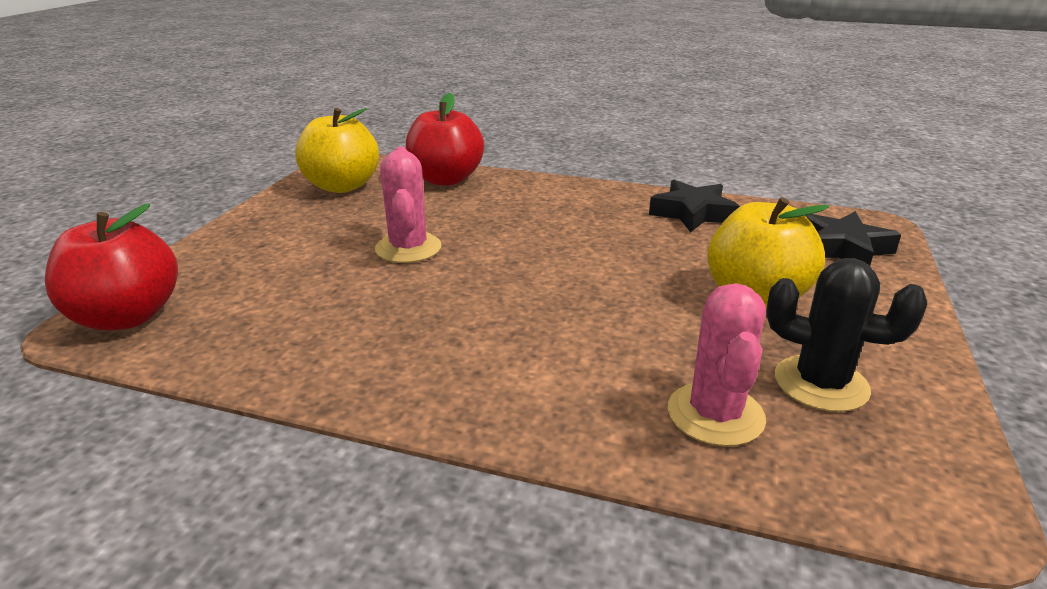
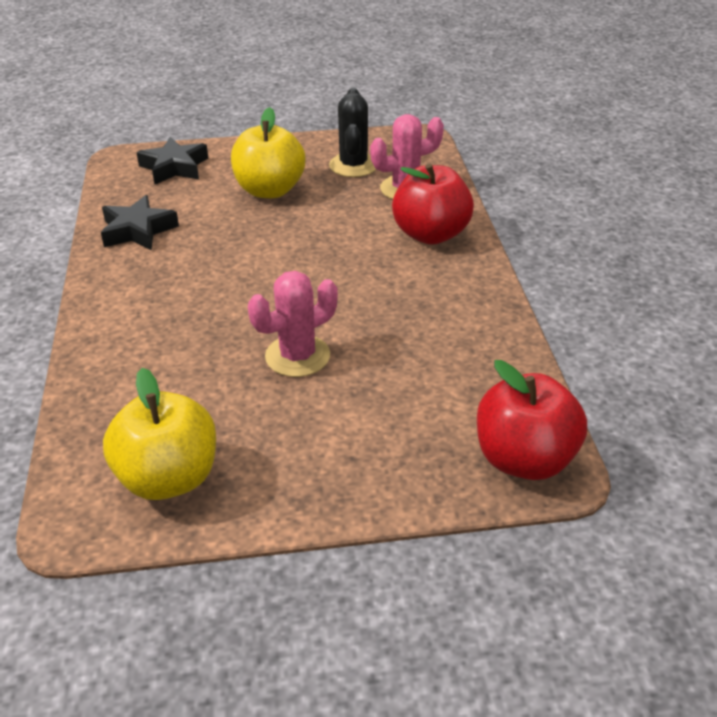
camera: 115 degrees left, 10 degrees up
(445, 179) = (110, 399): red apple -> red apple (431, 234)

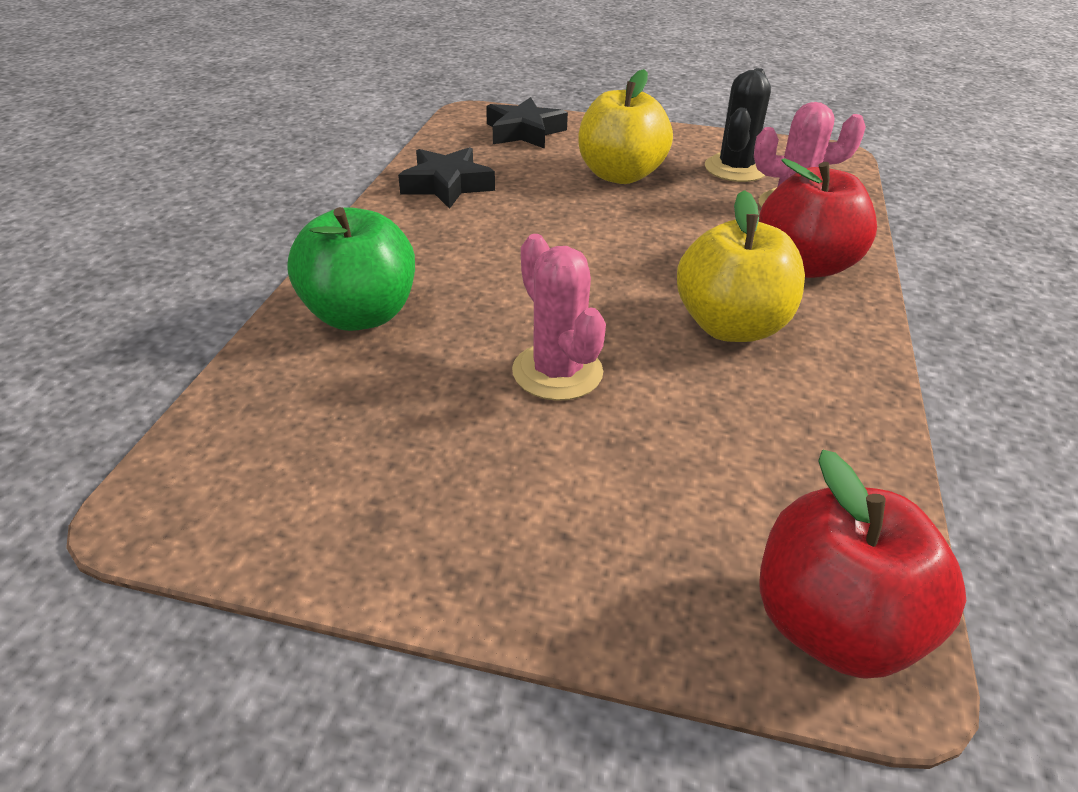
camera: 20 degrees right, 0 degrees up
(133, 352) = (360, 315): none -> green apple
(168, 478) = (305, 485): yellow apple -> yellow apple (731, 326)
(297, 356) = (557, 372): pink cactus -> pink cactus turned 75 degrees clockwise

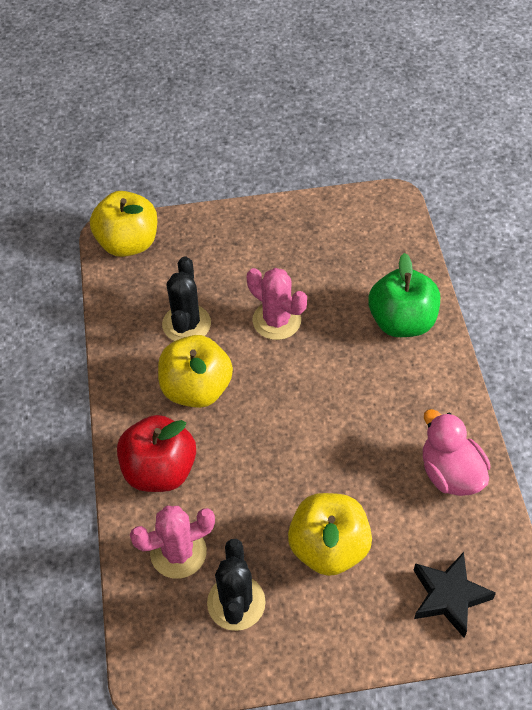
camera: 160 degrees right, 15 degrees up
(447, 185) = (450, 473): black star -> pink duck
(724, 413) = (186, 324): none -> black cactus
(834, 626) = (128, 243): red apple -> yellow apple

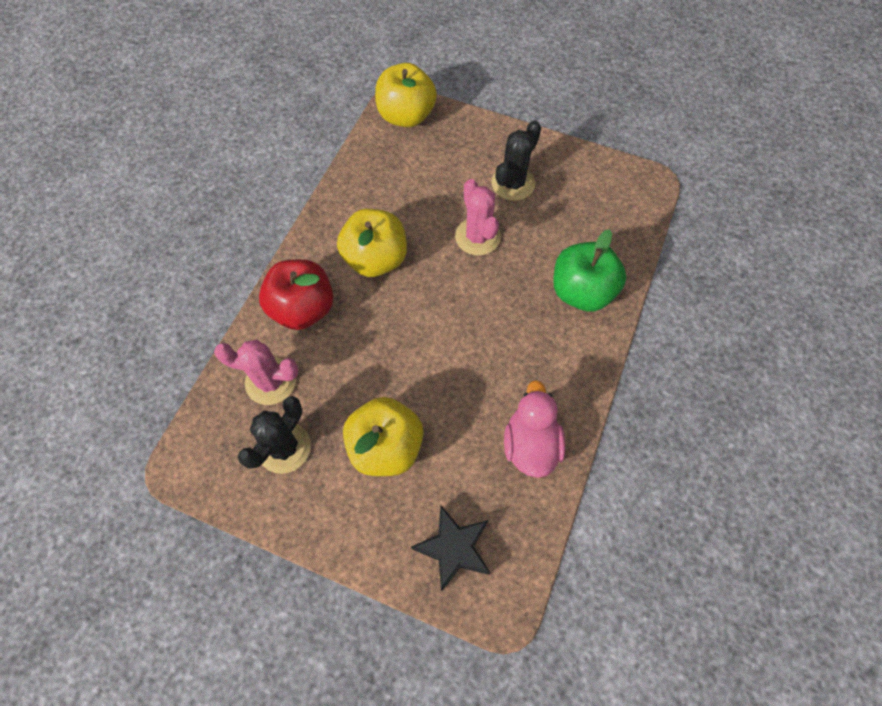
camera: 30 degrees right, 10 degrees up
(186, 324) = (405, 203): black cactus -> black cactus (513, 183)

